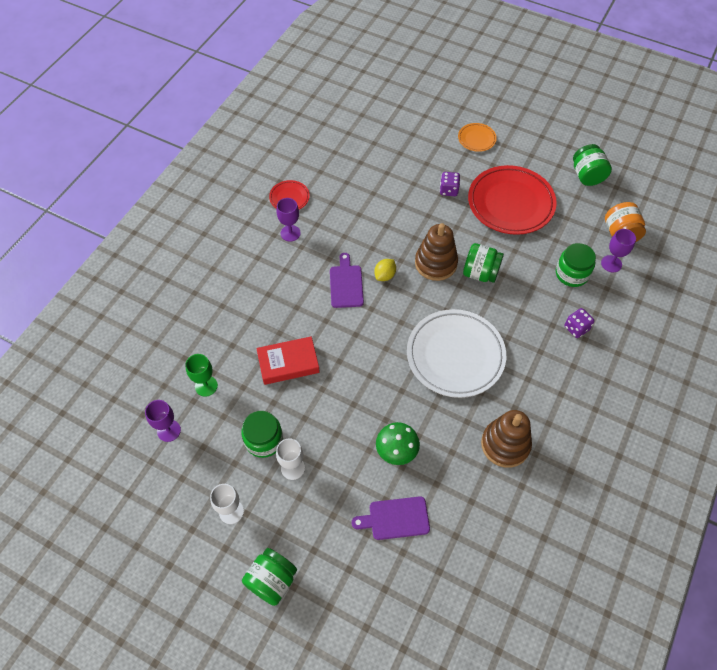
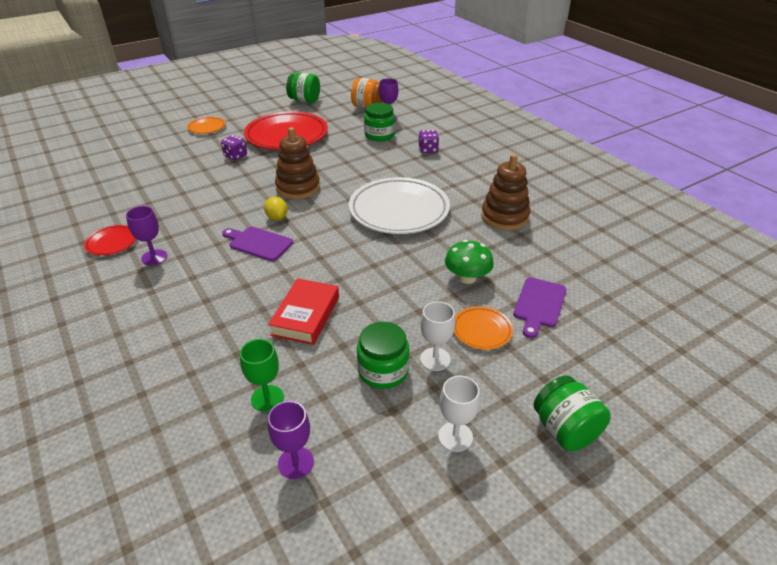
camera: 60 degrees left, 20 degrees down
(340, 487) = (482, 330): none -> orange plate
(480, 273) = (333, 171): green jar -> none

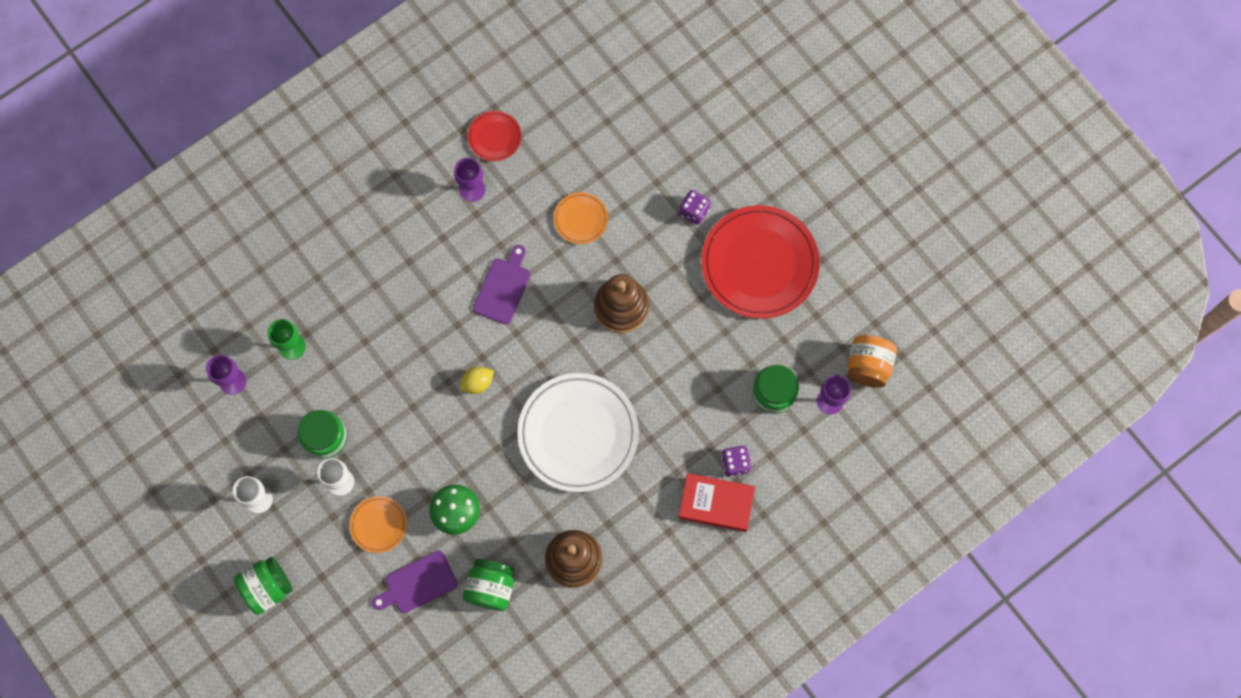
camera: 85 degrees right, 35 degrees up
(207, 127) = (773, 149): orange plate -> orange plate (581, 219)
(277, 218) = (553, 296): yellow lemon -> yellow lemon (477, 383)
(304, 101) = (880, 266): green jar -> green jar (491, 587)
(306, 316) = (391, 359): red book -> red book (716, 504)
(539, 304) = (418, 583): purple cutting board -> purple cutting board turned 45 degrees counterclockwise

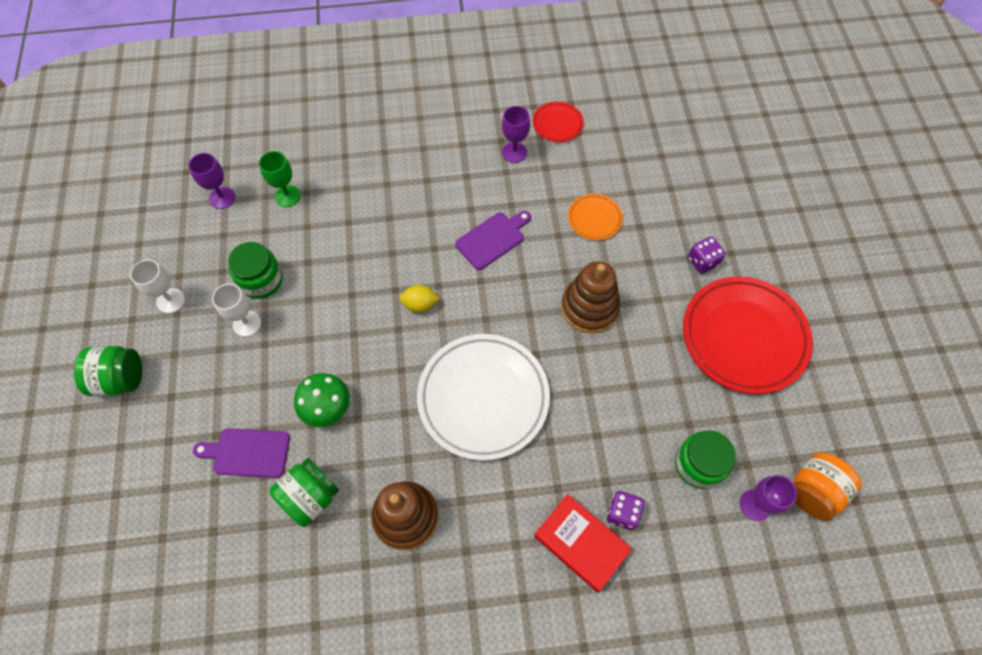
camera: 30 degrees right, 10 degrees down
(378, 525) = (252, 379): orange plate -> none

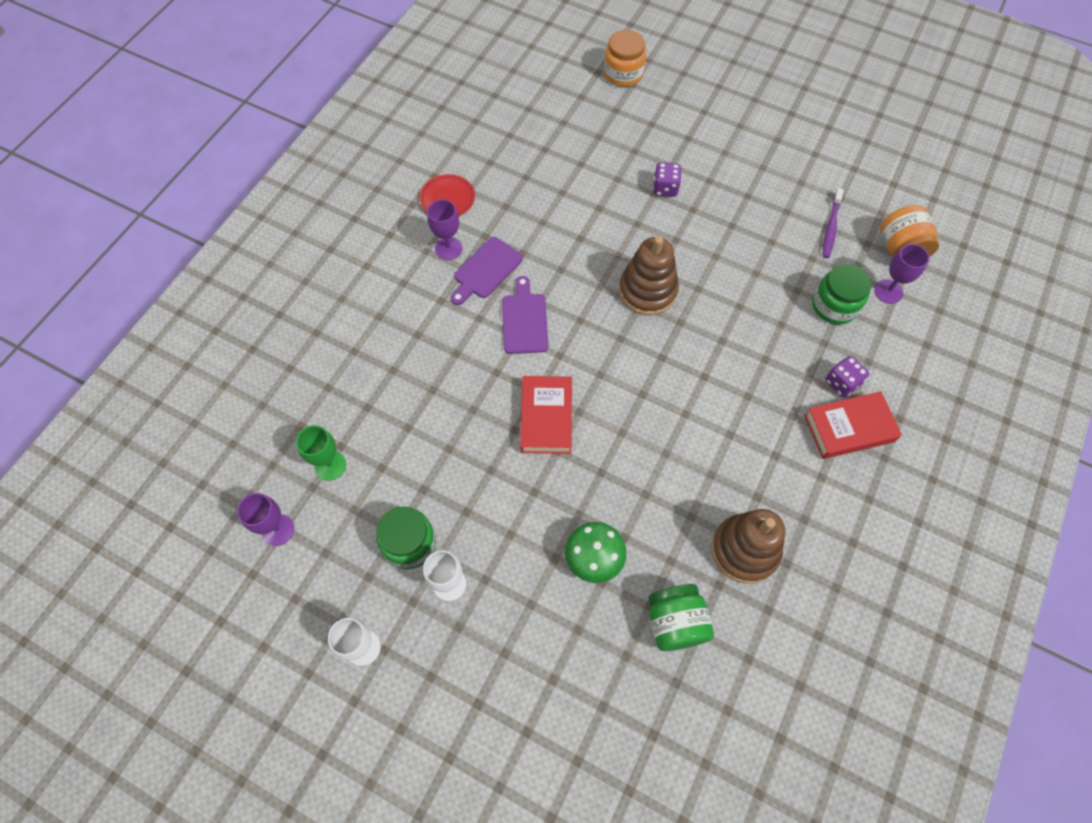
camera: 55 degrees left, 0 degrees up
(120, 379) = (419, 749): green jar -> none
(248, 453) = (592, 657): purple cutting board -> purple cutting board (486, 270)
(420, 304) = (546, 418): yellow lemon -> red book
(483, 398) = (675, 422): white plate -> none
(594, 219) = (566, 233): orange plate -> none
(743, 337) = (749, 207): red plate -> none
(782, 416) = (830, 227): none -> purple toothbrush
(792, 162) = (623, 74): none -> orange jar

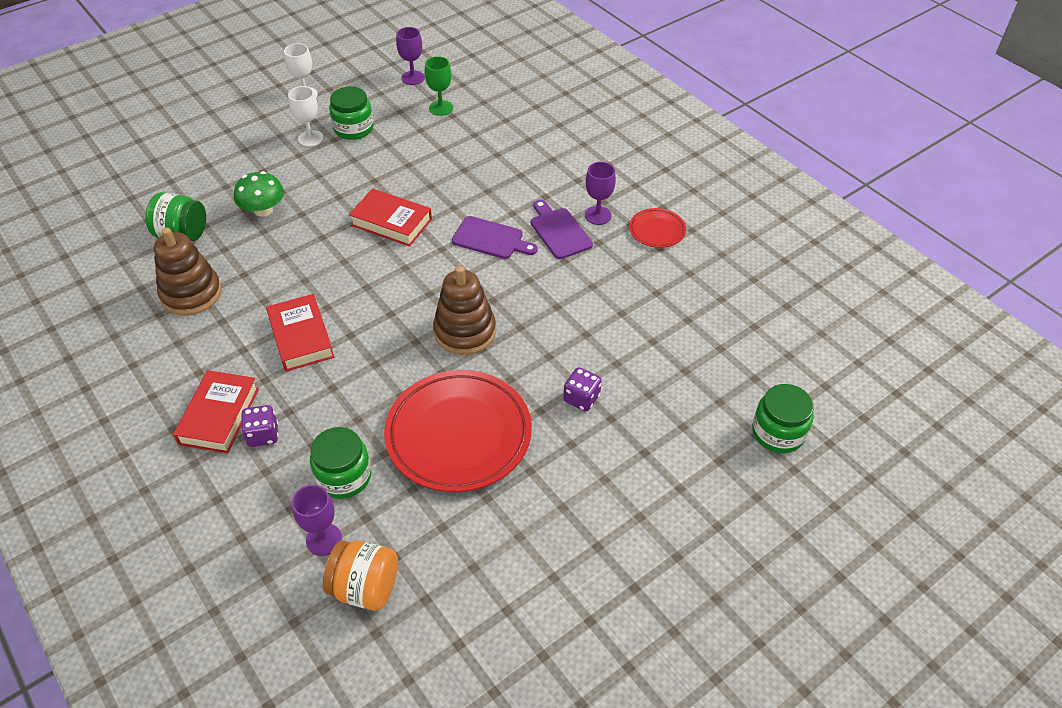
camera: 115 degrees right, 15 degrees down
(623, 74) = (778, 432): orange jar -> green jar
(732, 414) = (301, 337): none -> red book
(748, 250) = (458, 435): none -> red plate
(830, 227) = (439, 530): purple toothbrush -> none

